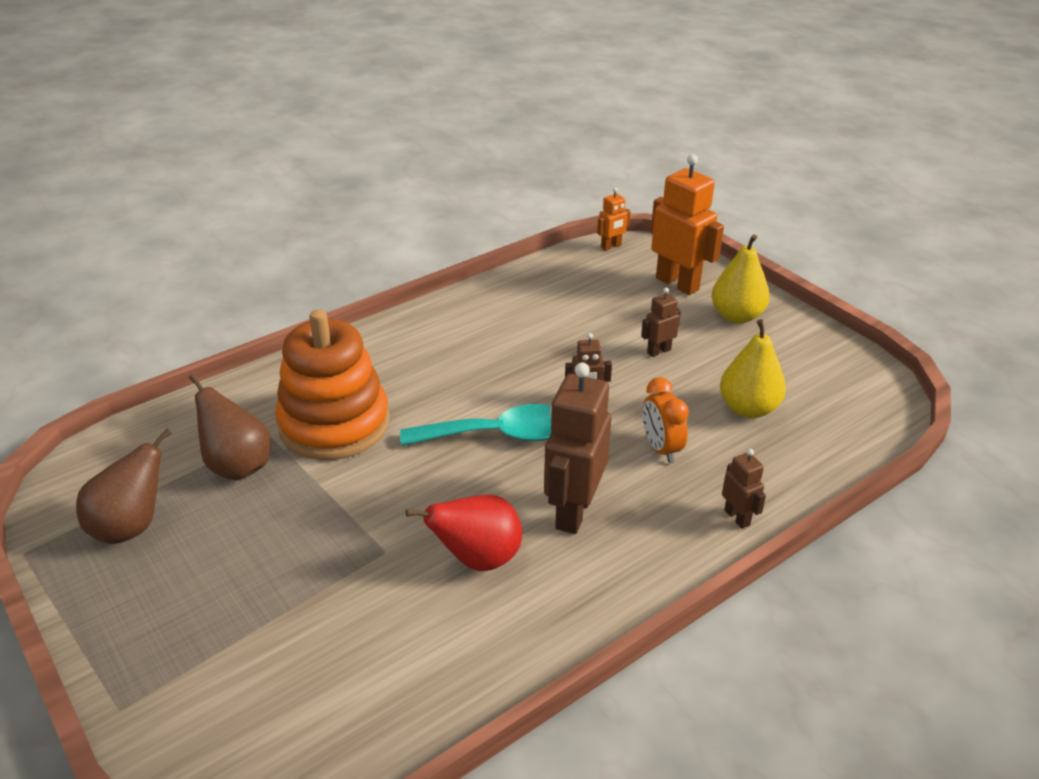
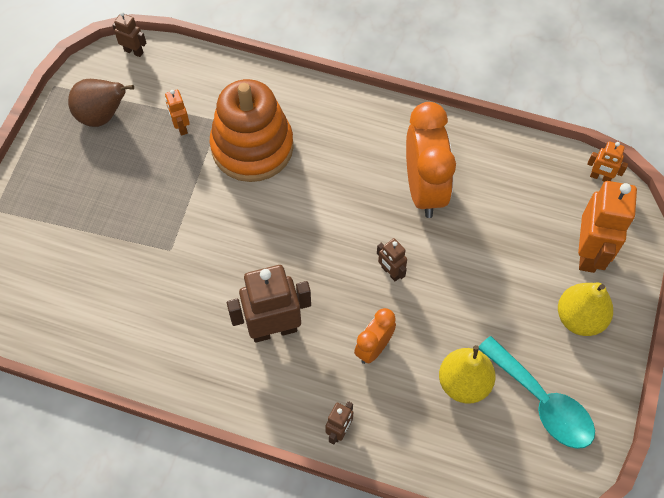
camera: 55 degrees right, 25 degrees up
(238, 466) = (181, 127): brown pear -> orange robot
(478, 559) = (197, 301): red pear -> none
(499, 435) = (312, 243): turquoise spoon -> turquoise spoon (542, 402)
(518, 338) = (424, 189): none -> orange clock
(658, 351) = (485, 288): brown robot -> brown robot (134, 51)

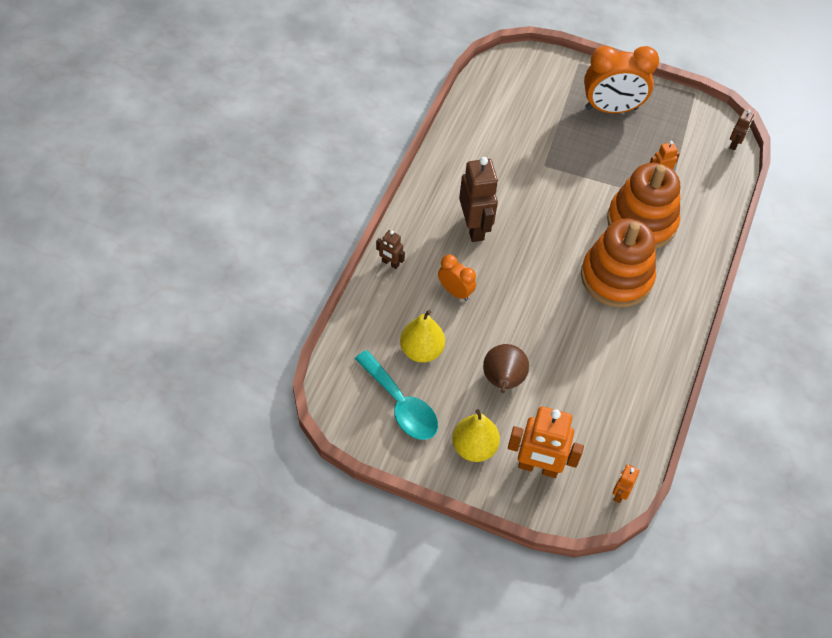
camera: 90 degrees right, 5 degrees down
(102, 116) = (667, 124): brown pear -> brown pear (502, 381)
(333, 174) = (616, 277): none -> orange stacking toy
(390, 272) = (522, 310): brown robot -> none
(424, 189) = (602, 344): orange clock -> orange clock (611, 109)
(542, 402) = (401, 404): turquoise spoon -> turquoise spoon turned 90 degrees counterclockwise

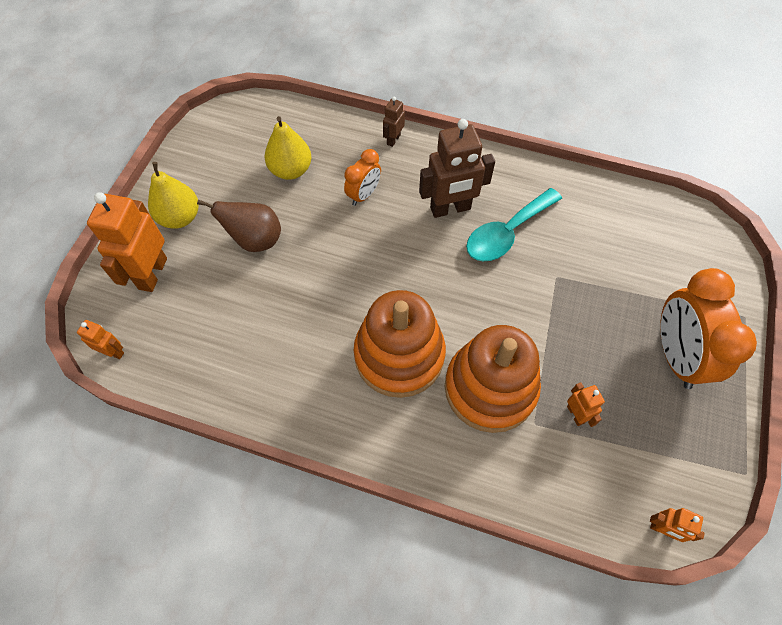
camera: 90 degrees right, 5 degrees up
(401, 404) = (230, 157): turquoise spoon -> turquoise spoon (506, 233)
(734, 144) = (662, 529): brown robot -> orange robot

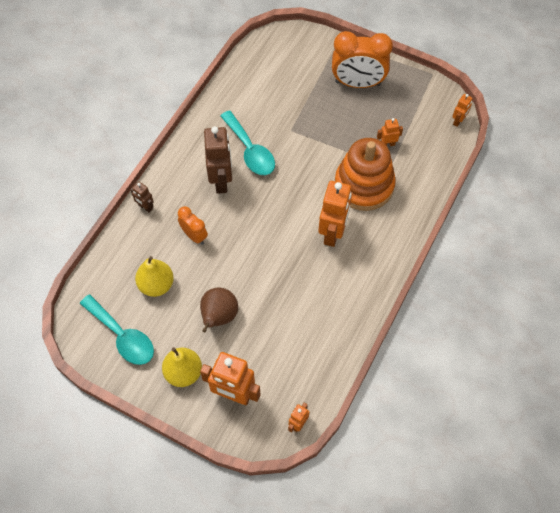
camera: 80 degrees left, 0 degrees up
(222, 152) = (122, 336): none -> turquoise spoon
(399, 355) = (332, 233): orange stacking toy -> orange robot

